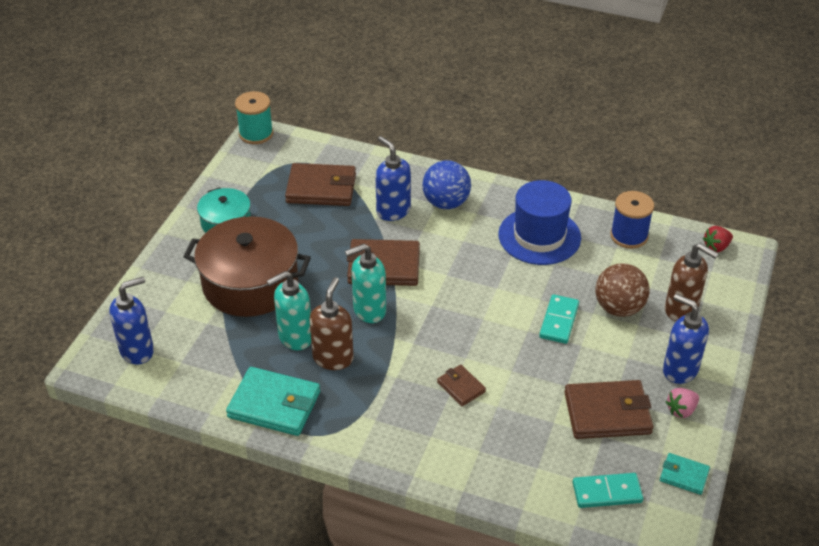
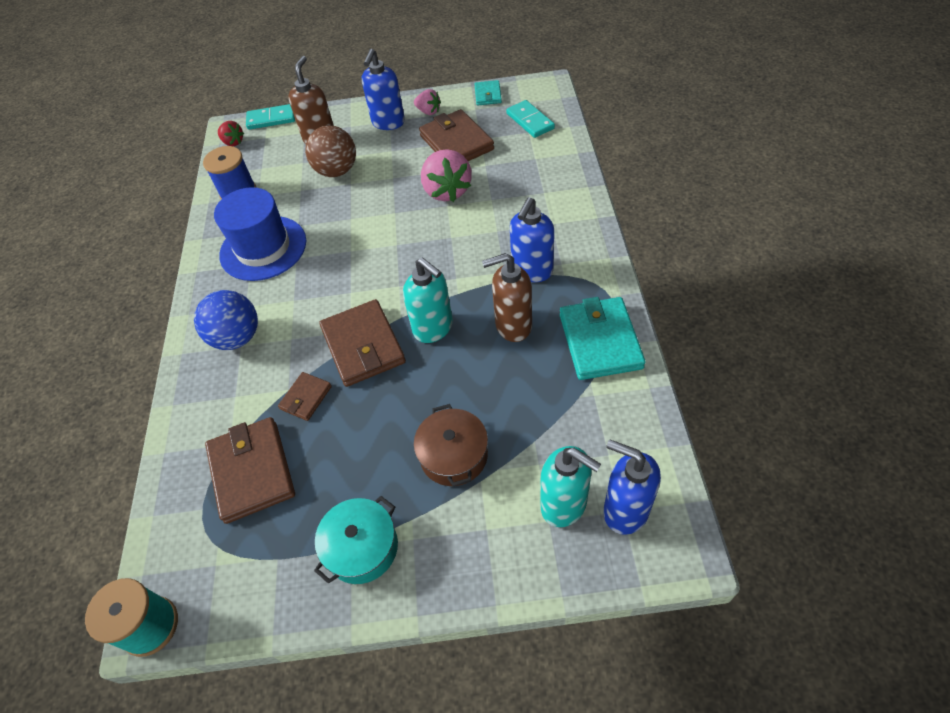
camera: 110 degrees left, 10 degrees up
(250, 283) = (453, 455): brown pot -> brown pot, size x0.55
(295, 337) = (507, 370): turquoise soap dispenser -> turquoise soap dispenser (564, 505)
(393, 211) = (268, 378): blue soap dispenser -> blue soap dispenser (532, 271)
(461, 387) = (486, 226): brown wallet -> brown wallet (306, 398)
(533, 377) = (447, 191): none -> pink strawberry
(559, 321) = (372, 198): turquoise domino -> turquoise domino (271, 119)

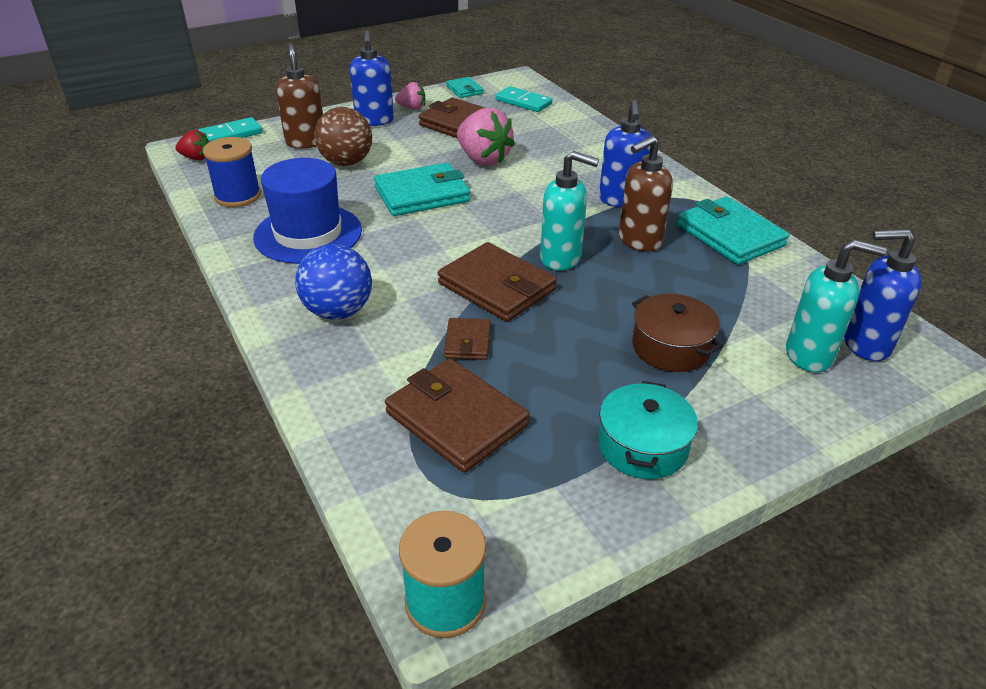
camera: 30 degrees left, 15 degrees down
(371, 223) = (422, 194): none -> turquoise wallet

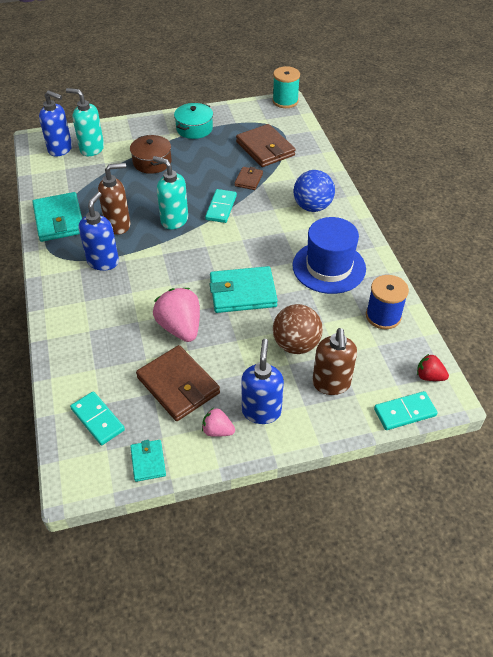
camera: 165 degrees left, 10 degrees up
(496, 287) = (221, 208): brown wallet -> turquoise domino

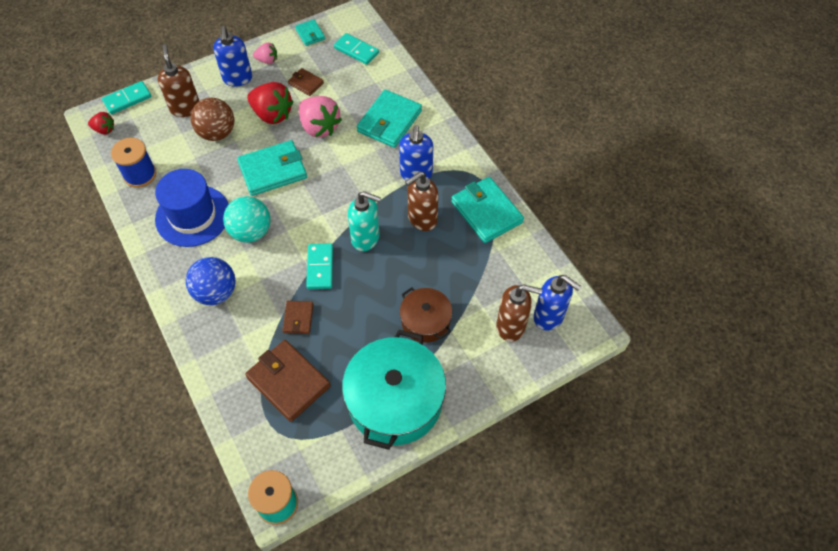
camera: 165 degrees right, 10 degrees up
(60, 149) = (549, 317): blue soap dispenser -> blue soap dispenser turned 150 degrees counterclockwise
(92, 149) = (511, 326): turquoise soap dispenser -> brown soap dispenser
(102, 318) = (389, 121): none -> turquoise wallet
(178, 385) = (306, 83): brown wallet -> brown wallet, size x0.52
(194, 128) = (395, 400): turquoise pot -> turquoise pot, size x1.82
(229, 353) = (272, 114): none -> red strawberry
(275, 244) = (251, 232): none -> turquoise ball

